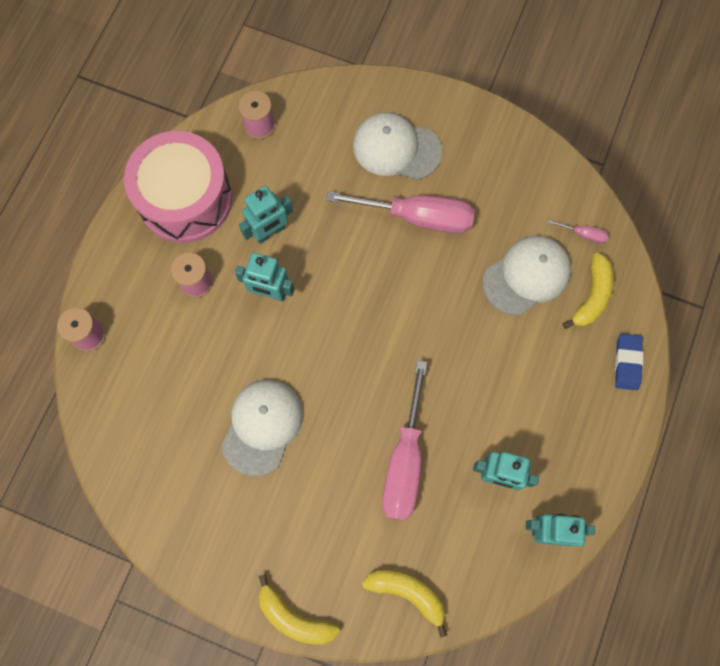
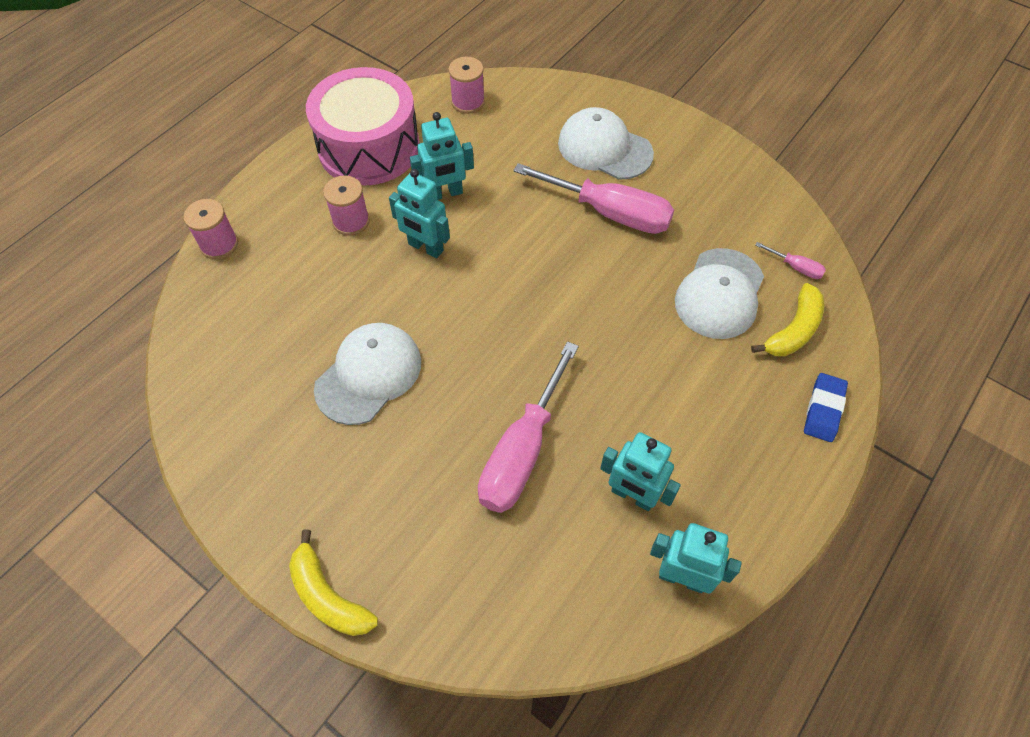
camera: 15 degrees right, 15 degrees down
(407, 593) = (479, 605): yellow banana -> none
(526, 276) = (719, 294): white cap -> white cap turned 135 degrees clockwise

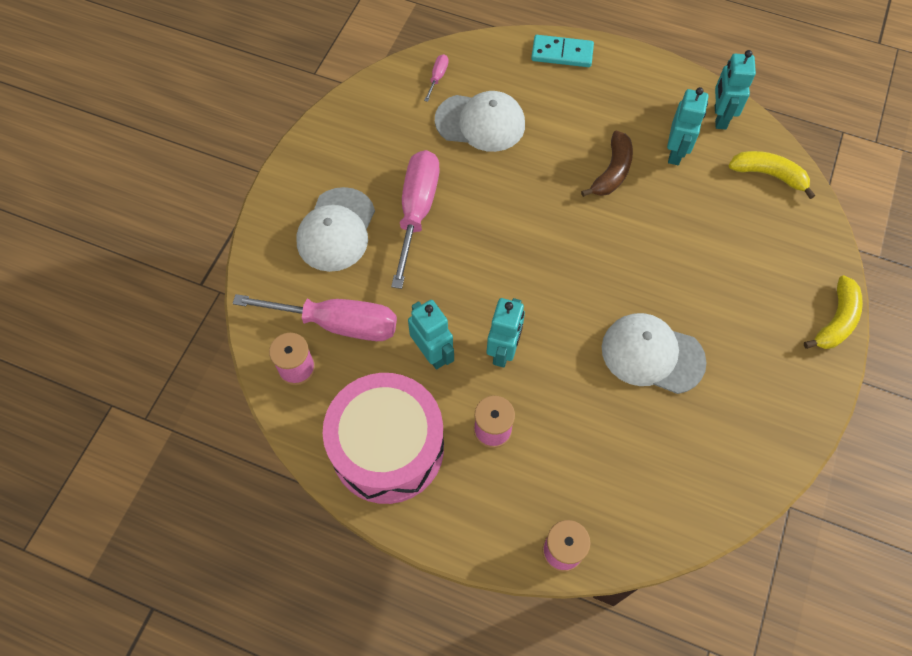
camera: 105 degrees left, 5 degrees up
(522, 451) = (672, 226): pink screwdriver -> pink screwdriver (337, 324)
(618, 410) = (612, 172): none -> brown banana
(793, 330) = (499, 74): yellow banana -> yellow banana (768, 175)
(823, 409) = (562, 53): blue eraser -> turquoise domino

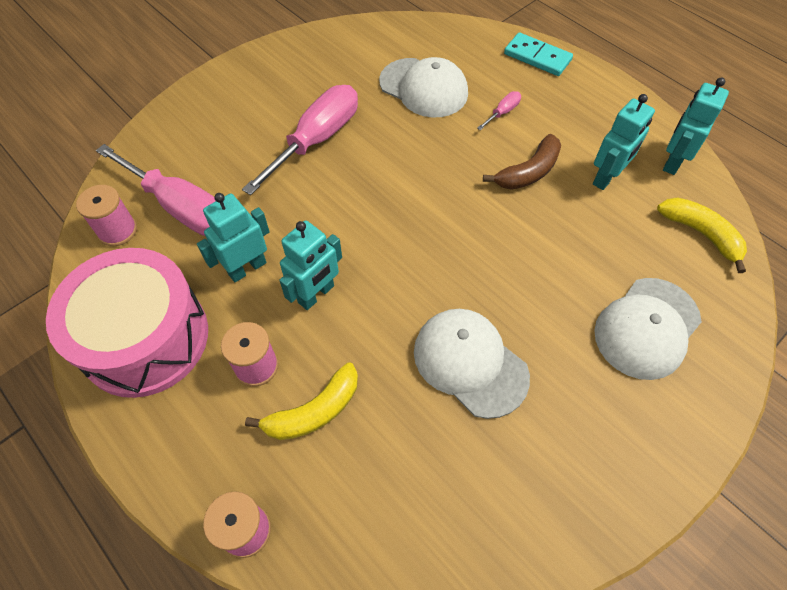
camera: 25 degrees right, 5 degrees down
(336, 230) = (235, 129): white cap -> white cap (647, 328)
(432, 353) = (247, 268): turquoise robot -> turquoise robot turned 120 degrees counterclockwise
(437, 77) = (408, 40): pink screwdriver -> pink screwdriver (502, 112)
(836, 320) = (709, 416): yellow banana -> yellow banana (314, 411)

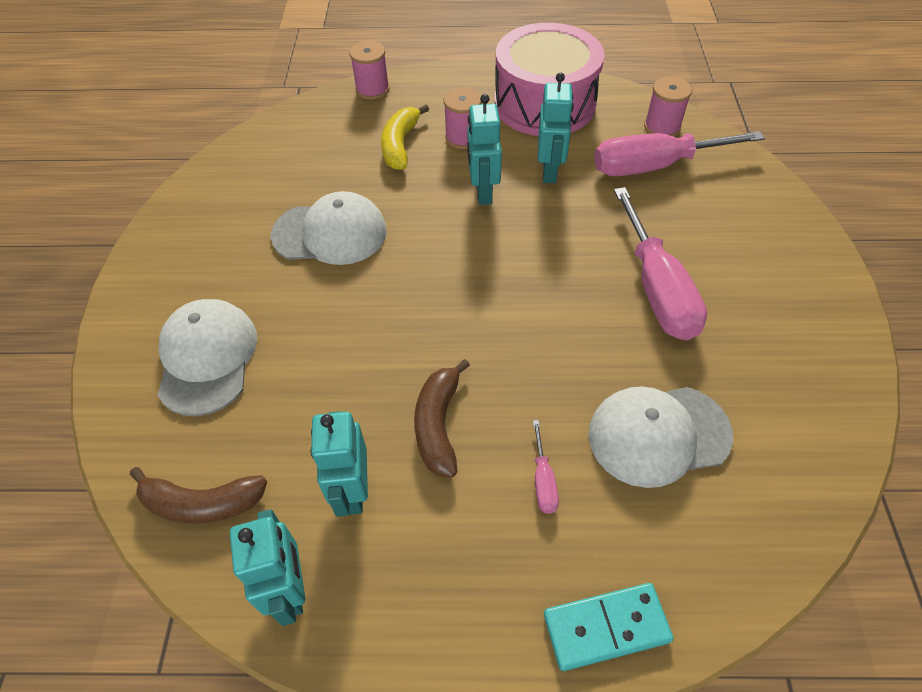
camera: 135 degrees right, 5 degrees down
(701, 234) = (202, 503): yellow banana -> brown banana

